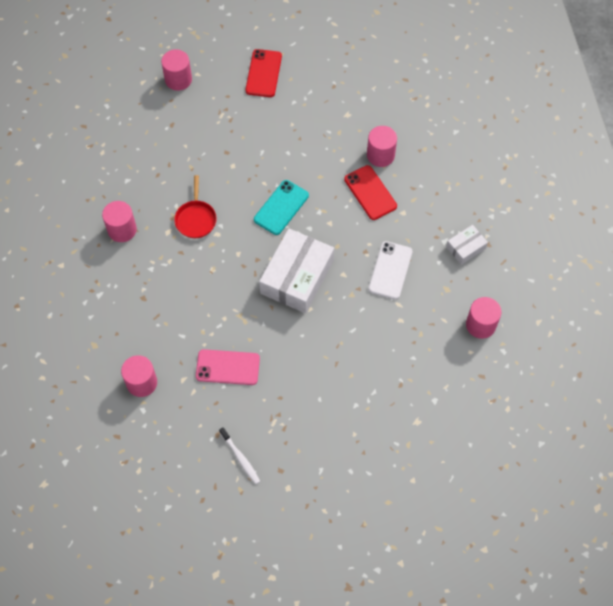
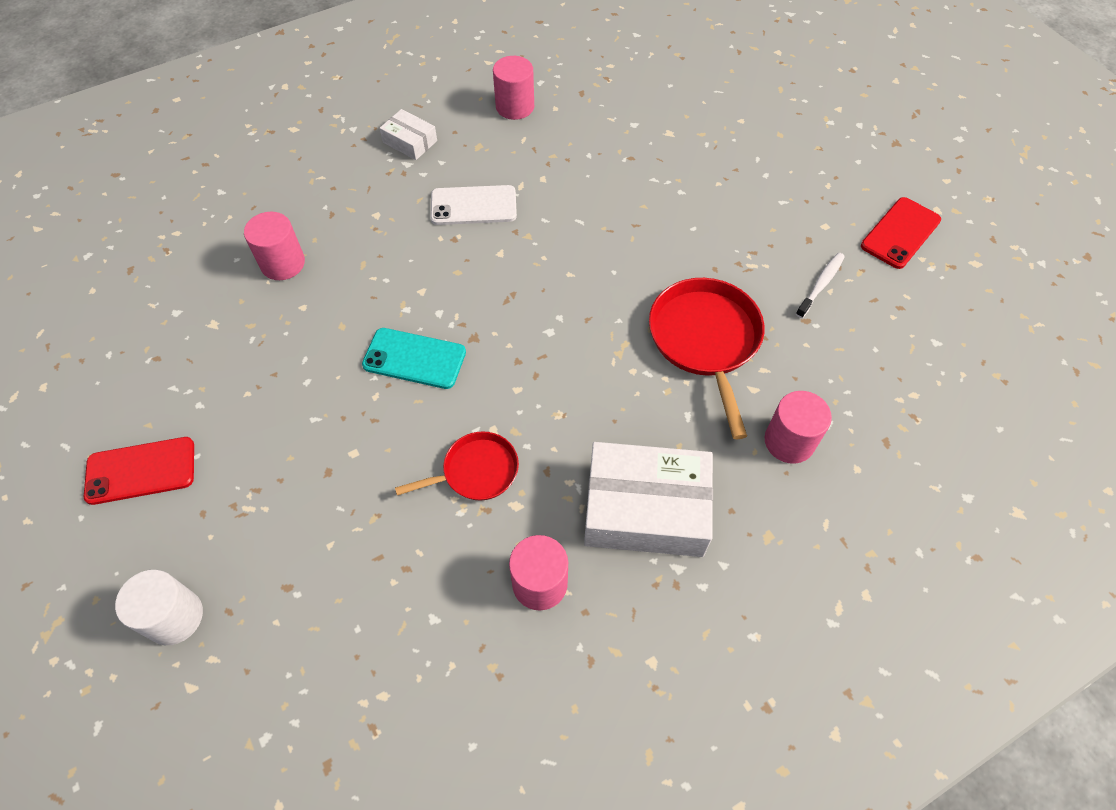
camera: 110 degrees left, 5 degrees down
(178, 79) = (174, 617): pink cylinder -> white cylinder
(227, 367) = (705, 340): pink phone -> red pan
(297, 277) = (526, 303): white box -> white box (645, 509)
(370, 193) = (354, 258): red phone -> red phone (900, 233)

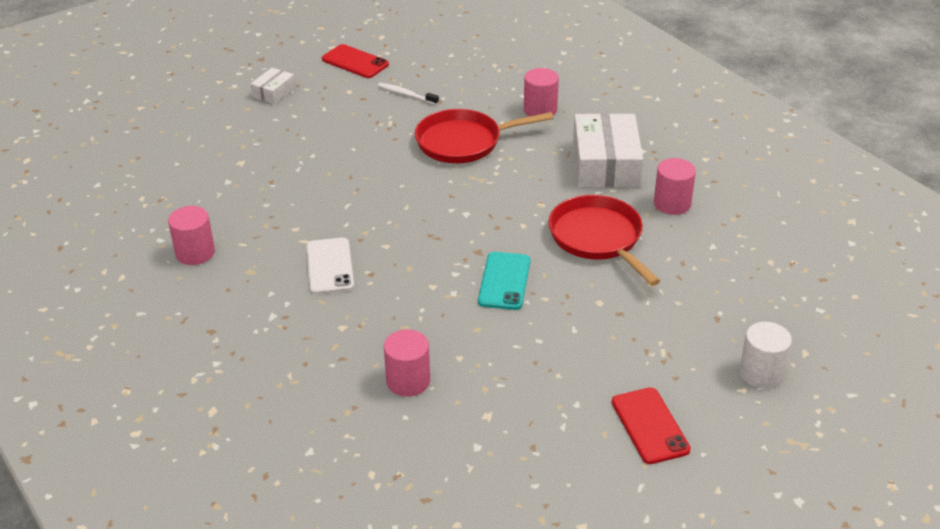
camera: 95 degrees left, 20 degrees down
(410, 142) = (240, 318): white box -> white box (274, 92)
(476, 471) = (598, 238): red pan -> red pan, size x1.67

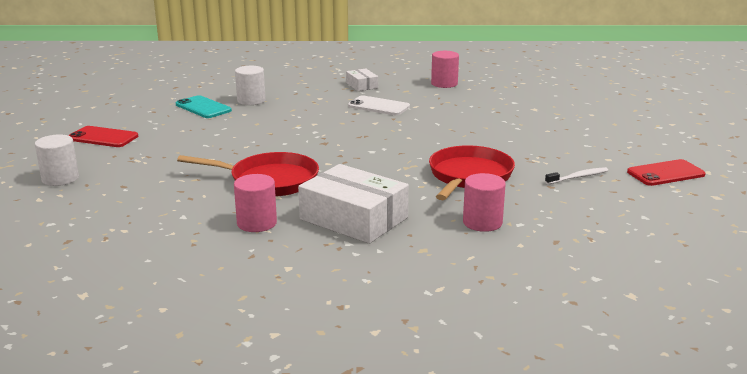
camera: 125 degrees right, 15 degrees down
(274, 92) = (634, 136): white box -> white box (362, 85)
(408, 381) = (251, 101): pink cylinder -> white cylinder
(504, 281) = (282, 141): turquoise phone -> turquoise phone (203, 107)

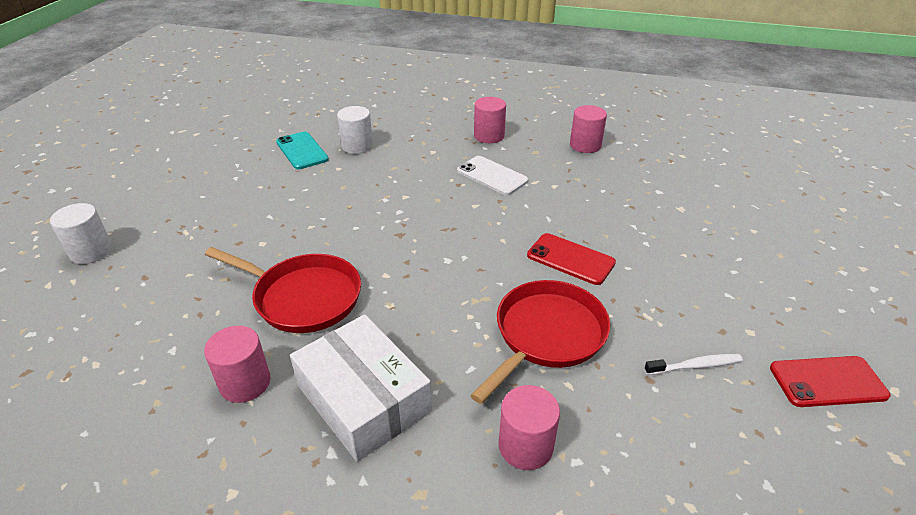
camera: 15 degrees right, 15 degrees up
(103, 137) = (175, 186): red phone -> red phone (570, 259)
(362, 85) = (489, 136): white box -> pink cylinder

